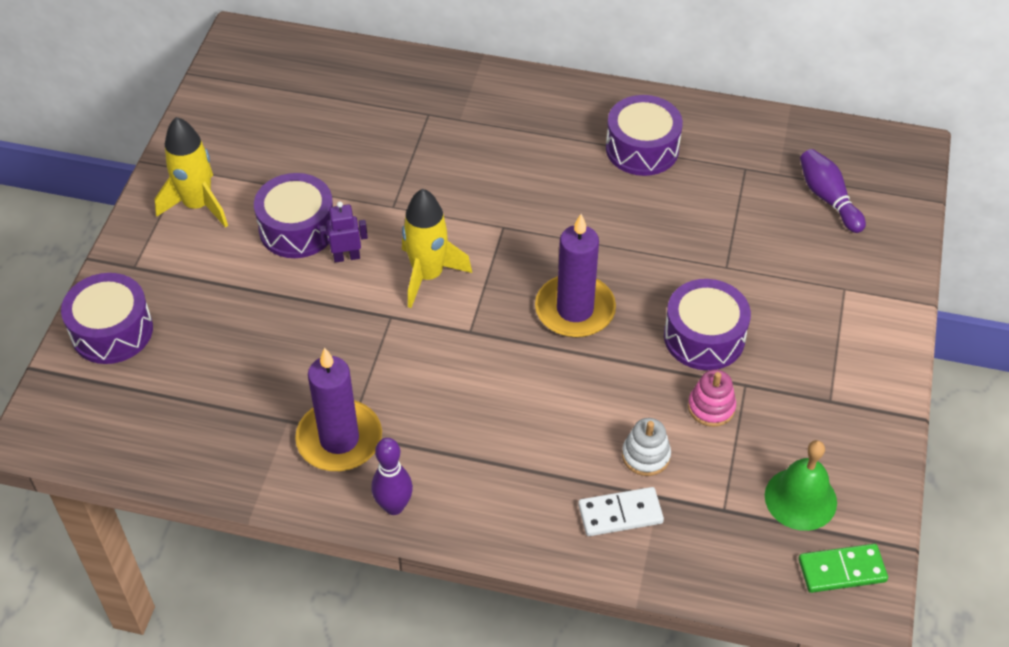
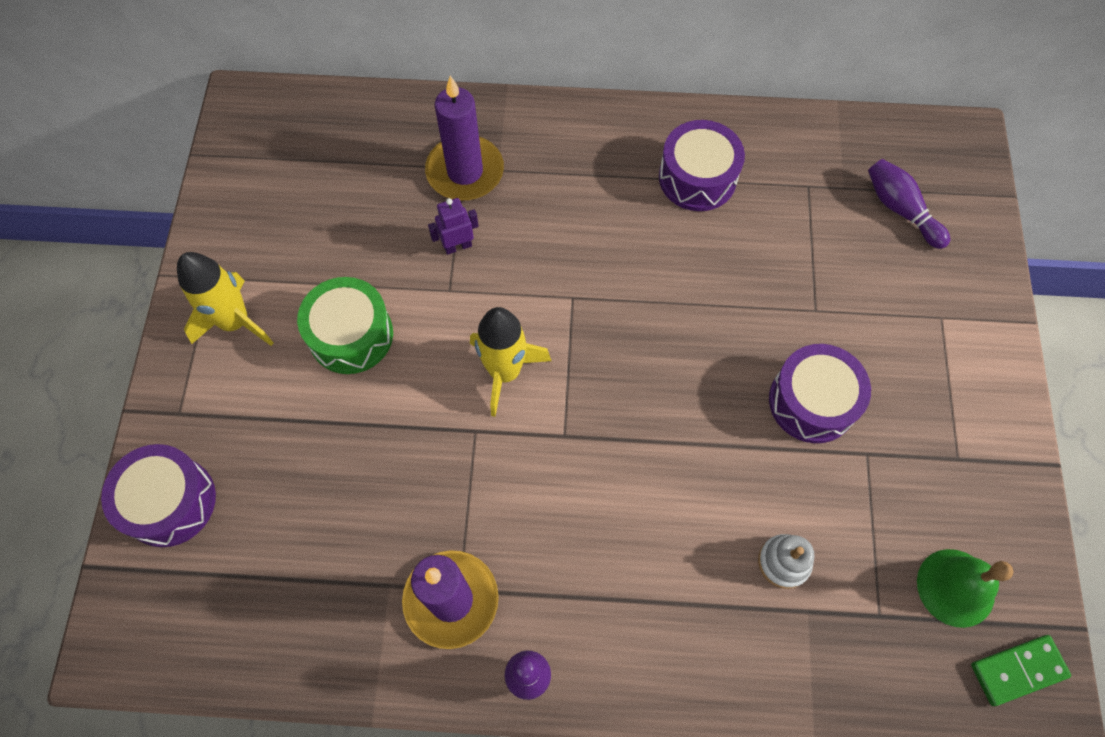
camera: 10 degrees left, 15 degrees up
(297, 229) = (351, 335): purple drum -> green drum
(346, 257) = (412, 362): purple robot -> purple robot (457, 246)
(575, 309) = (670, 390): purple candle -> purple candle (465, 171)
(620, 514) = (773, 642): white domino -> none
(711, 407) = (838, 488): pink stacking toy -> none

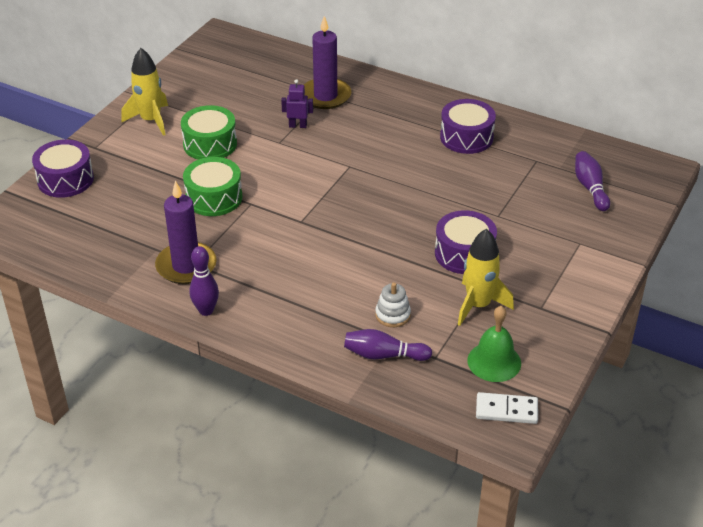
camera: 25 degrees right, 25 degrees down
(416, 442) = (214, 198): none -> green drum
(505, 372) = (286, 185): yellow rocket -> yellow rocket (478, 305)
(813, 645) = (383, 355): none -> purple bowling pin
(1017, 670) = (506, 410): green domino -> white domino

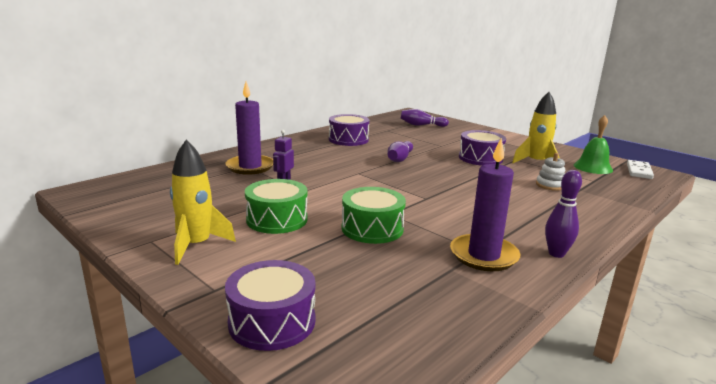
camera: 75 degrees left, 20 degrees down
(383, 355) = (597, 194): purple bowling pin -> purple bowling pin (399, 159)

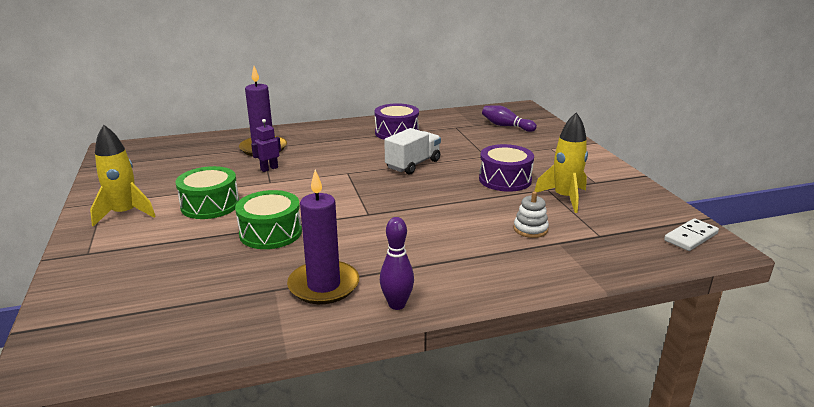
camera: 30 degrees right, 5 degrees up
(272, 321) = (86, 289): purple drum -> none
(399, 159) = (413, 164): purple bowling pin -> white truck
(593, 167) = (631, 218): green bell -> none

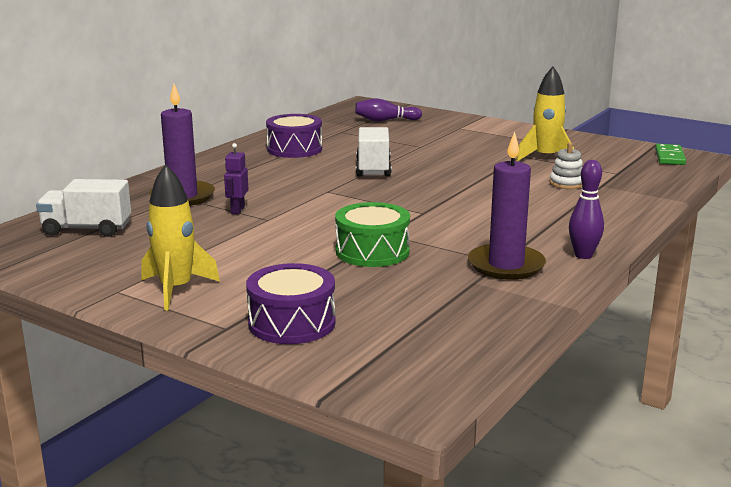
camera: 40 degrees left, 5 degrees down
(177, 154) = (87, 229): none -> white truck
(210, 205) = (254, 253): green drum -> none
(505, 179) = (475, 158): purple drum -> purple drum (292, 323)
(690, 237) = (669, 157): white domino -> green domino

